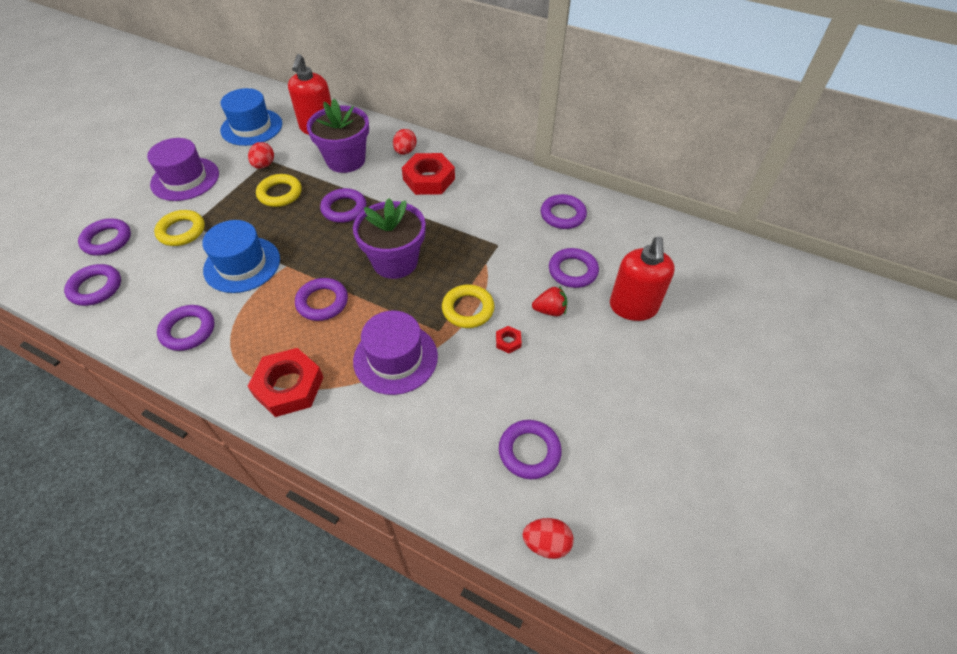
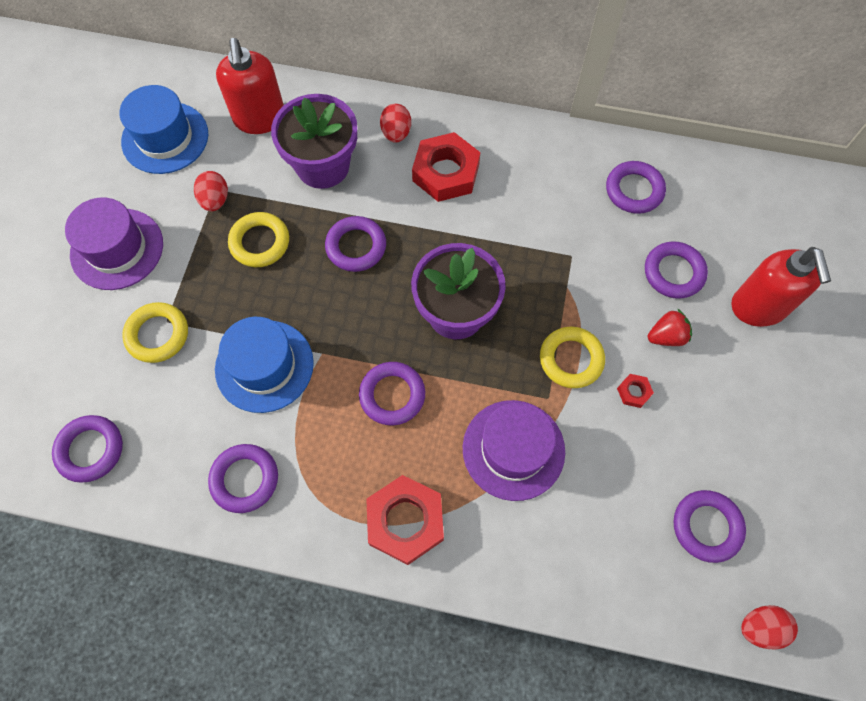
camera: 15 degrees left, 15 degrees up
(107, 240) = (63, 374): purple ring -> none

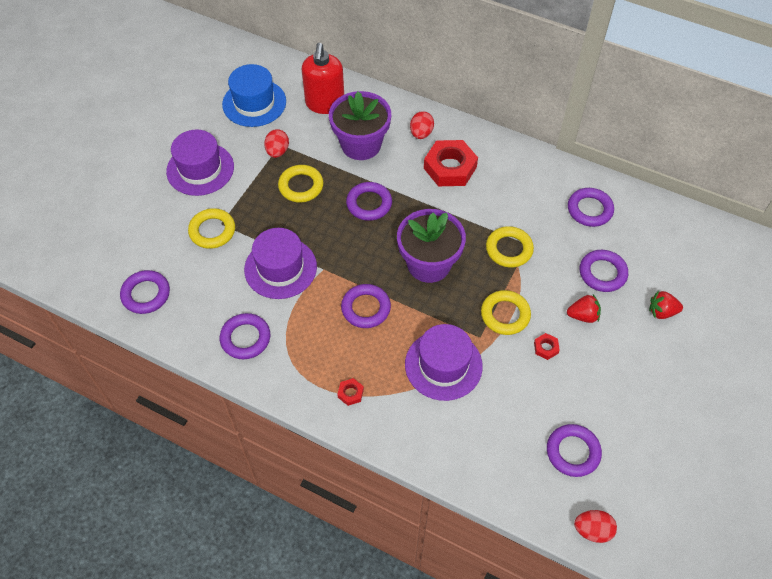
camera: 15 degrees right, 10 degrees down
(264, 366) = (280, 268): blue hat -> purple hat
(405, 521) = (350, 393): red nut -> red nut, size x0.43
(550, 268) = (509, 249): none -> yellow ring
(758, 307) = (661, 312): red soap dispenser -> red strawberry

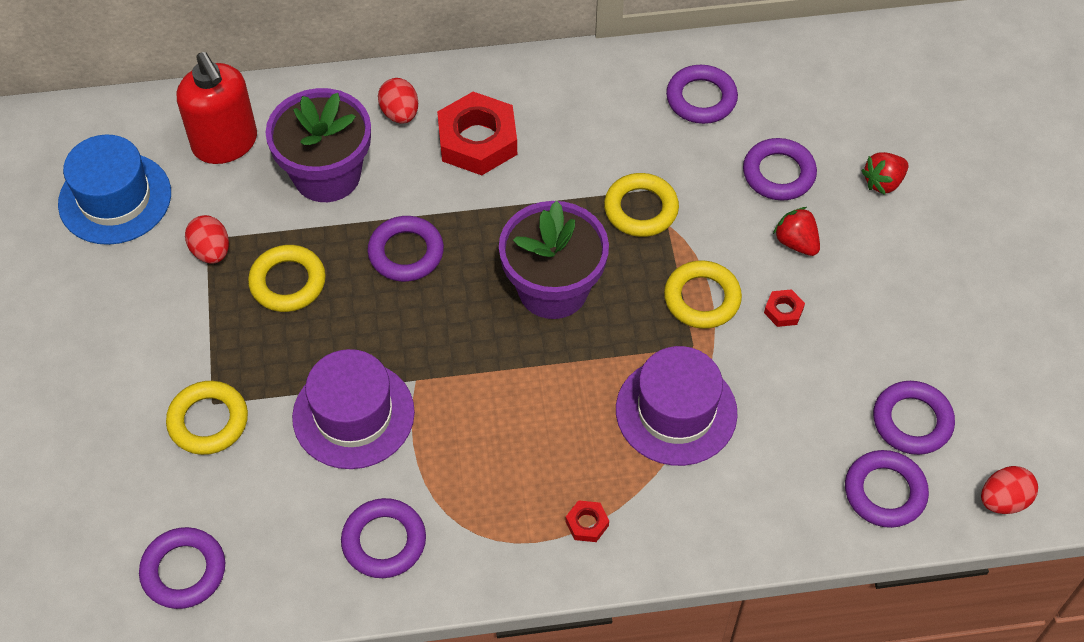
camera: 35 degrees left, 0 degrees up
(200, 169) = (112, 342): purple hat -> none
(366, 308) = (516, 398): purple ring -> purple ring (885, 492)
(583, 316) = (796, 242): red strawberry -> red strawberry turned 90 degrees counterclockwise

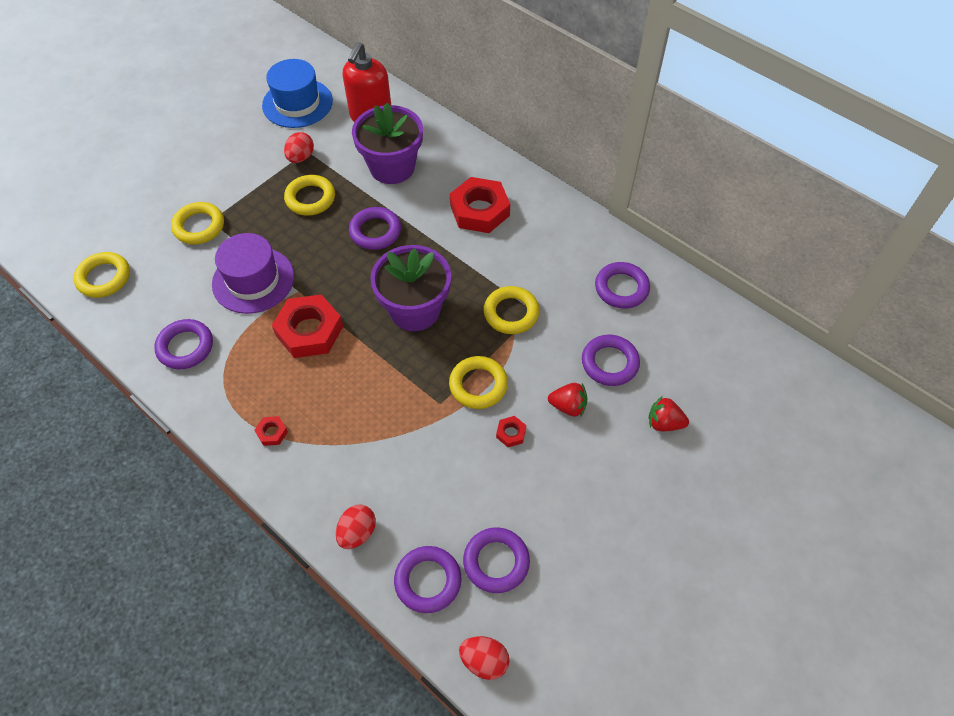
camera: 50 degrees right, 0 degrees up
(184, 571) = (104, 278): purple ring -> yellow ring
(400, 113) = (462, 168): red egg -> red egg (357, 532)
(483, 404) = (309, 331): none -> red nut
(676, 411) = (386, 425): purple hat -> none
(796, 242) = (568, 406): red strawberry -> red strawberry turned 90 degrees clockwise

